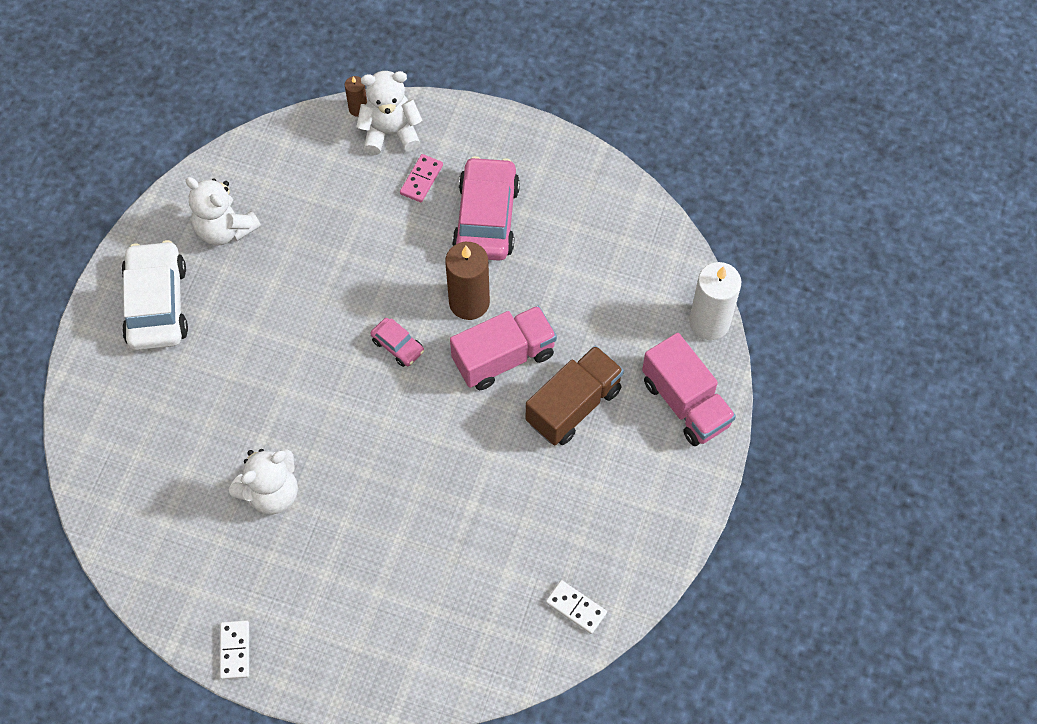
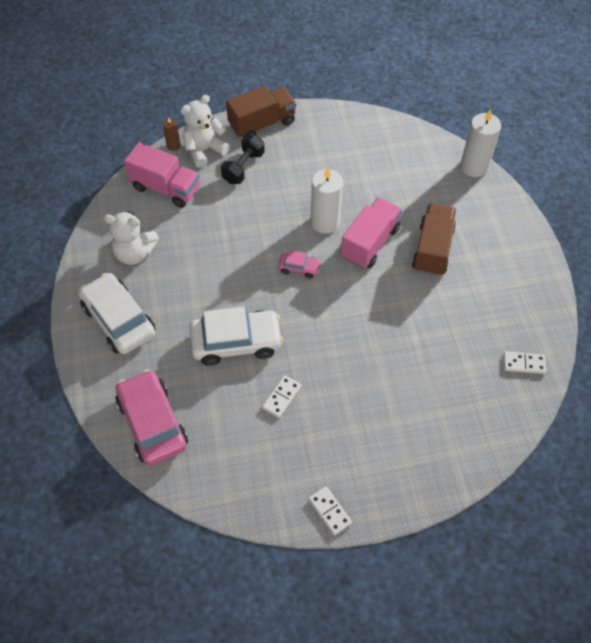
camera: 30 degrees left, 5 degrees down
(266, 400) = (236, 342): none -> white car
(271, 493) = (281, 397): white teddy bear -> white domino
(421, 179) = (243, 167): pink domino -> black dumbbell
(469, 302) = (325, 222): brown candle -> white candle
(484, 130) = (262, 124): none -> brown truck
(486, 218) = (300, 171): pink car -> pink car (152, 423)
(685, 403) = (495, 216): pink truck -> pink truck (166, 188)

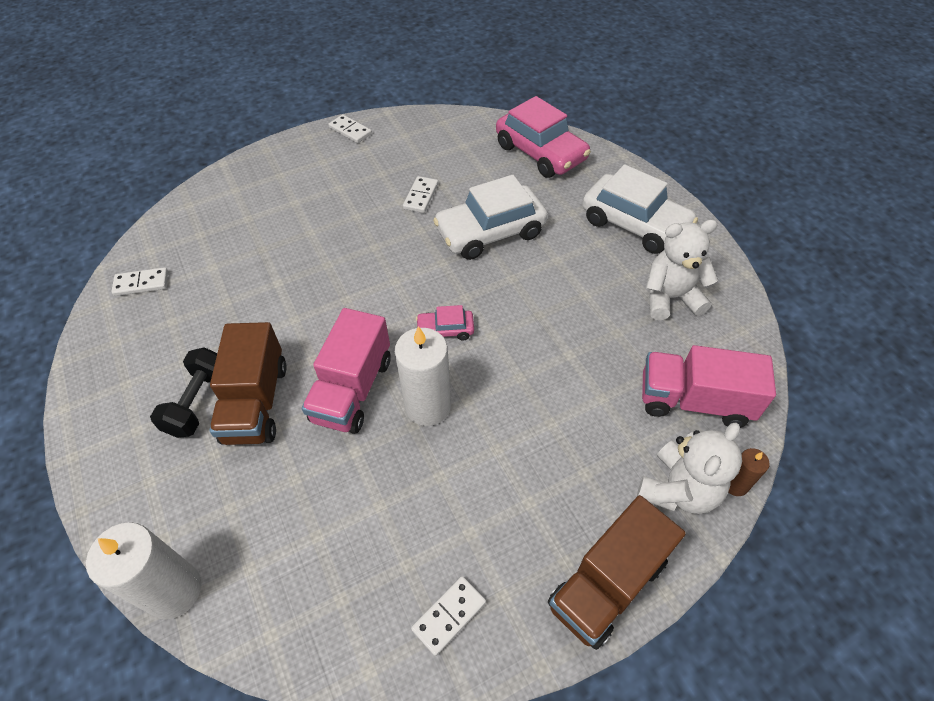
camera: 165 degrees right, 5 degrees down
(243, 167) = (595, 472): black dumbbell -> black dumbbell (198, 402)
(341, 129) = (449, 616): none -> white domino

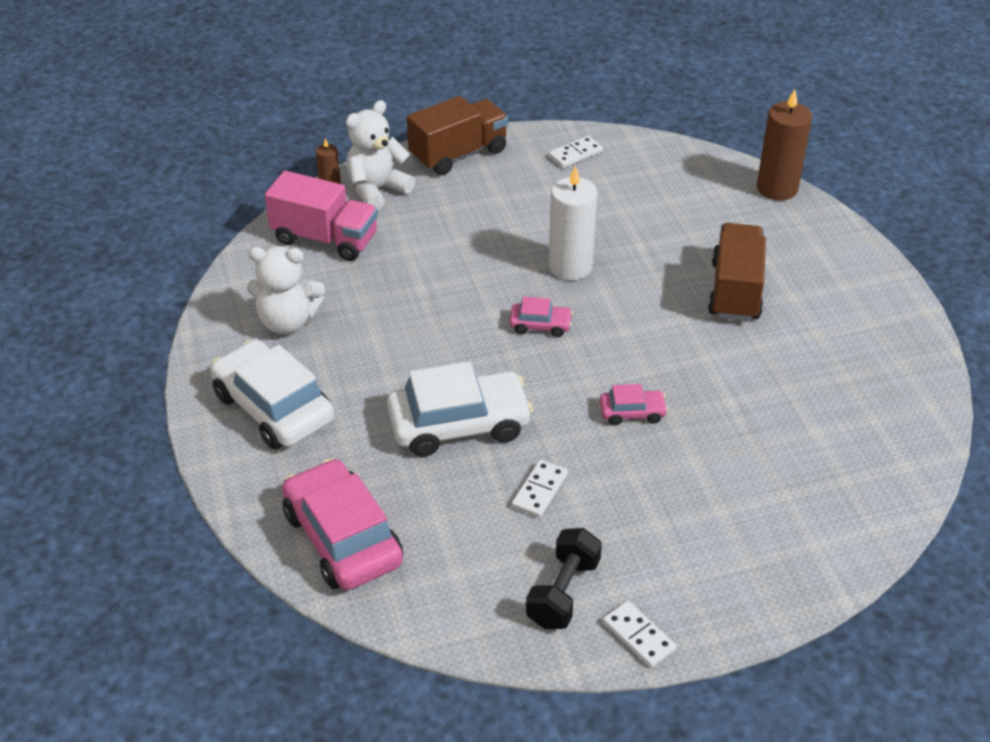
camera: 170 degrees left, 10 degrees down
(141, 283) = (898, 423): white domino -> none
(174, 590) = (777, 188): white candle -> brown candle
(198, 402) = (792, 298): black dumbbell -> black dumbbell (563, 592)
(353, 390) = (641, 288): pink truck -> none
(358, 261) = (632, 412): none -> pink car

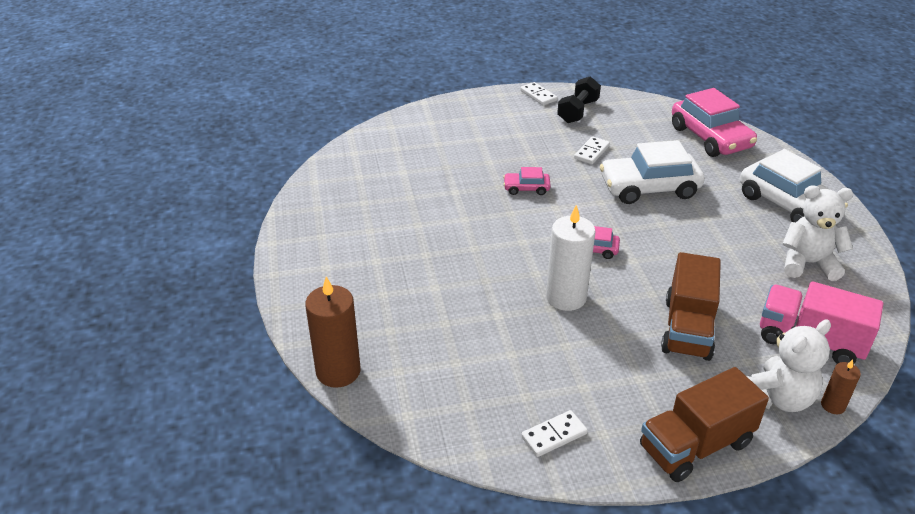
camera: 175 degrees left, 5 degrees down
(735, 290) = (423, 267): brown truck -> brown truck (687, 328)

